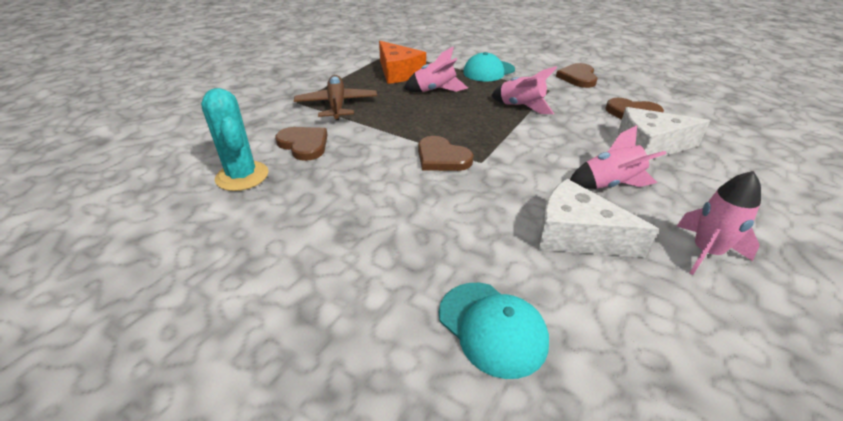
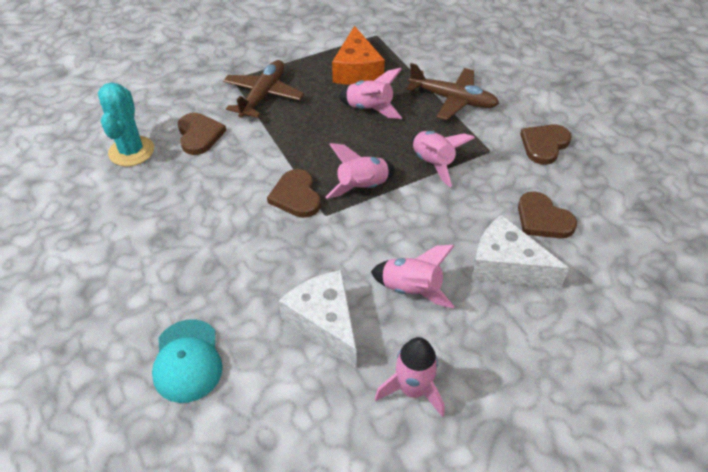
camera: 30 degrees right, 10 degrees up
(488, 71) = (453, 100): turquoise cap -> brown plane
(488, 135) = (362, 187): none -> pink rocket

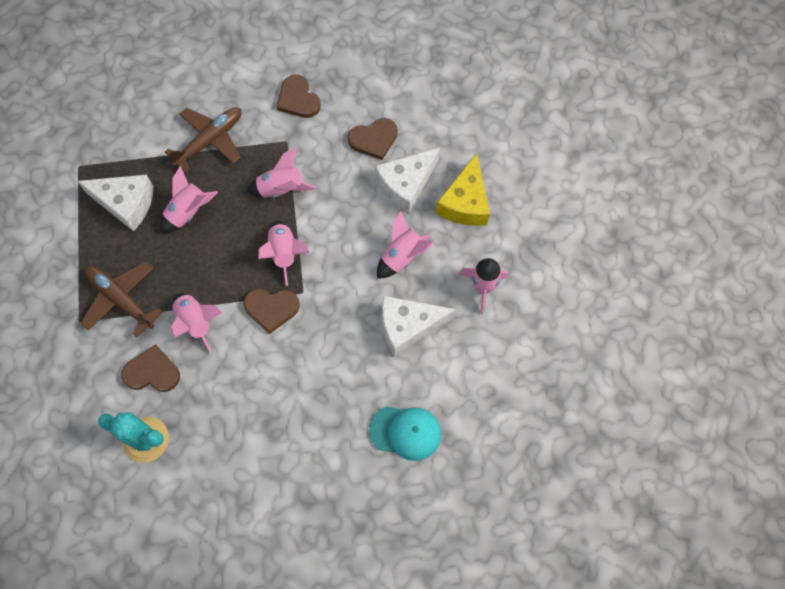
camera: 70 degrees left, 20 degrees up
(259, 148) = (196, 322): none -> pink rocket
(357, 70) = (126, 203): orange cheese -> white cheese
(521, 334) = (465, 202): none -> yellow cheese

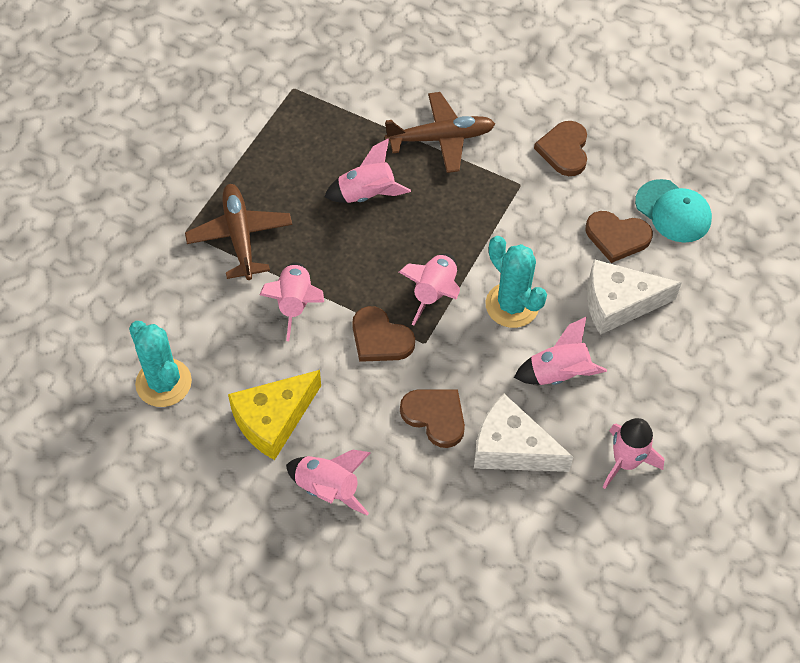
camera: 35 degrees right, 10 degrees down
(126, 203) = (312, 149): white cheese -> none
(152, 372) = (217, 323): brown heart -> brown heart (435, 416)
(281, 189) = (479, 228): pink rocket -> pink rocket (328, 488)
(340, 229) = (512, 305): none -> turquoise cactus
(405, 432) = (427, 553): turquoise cap -> turquoise cap (673, 211)
(465, 202) = (672, 362): yellow cheese -> yellow cheese (273, 420)

